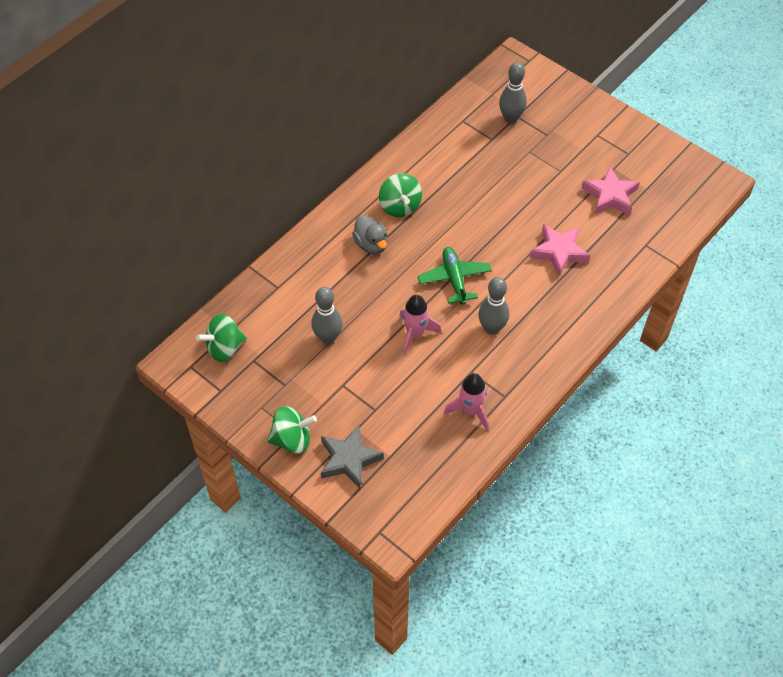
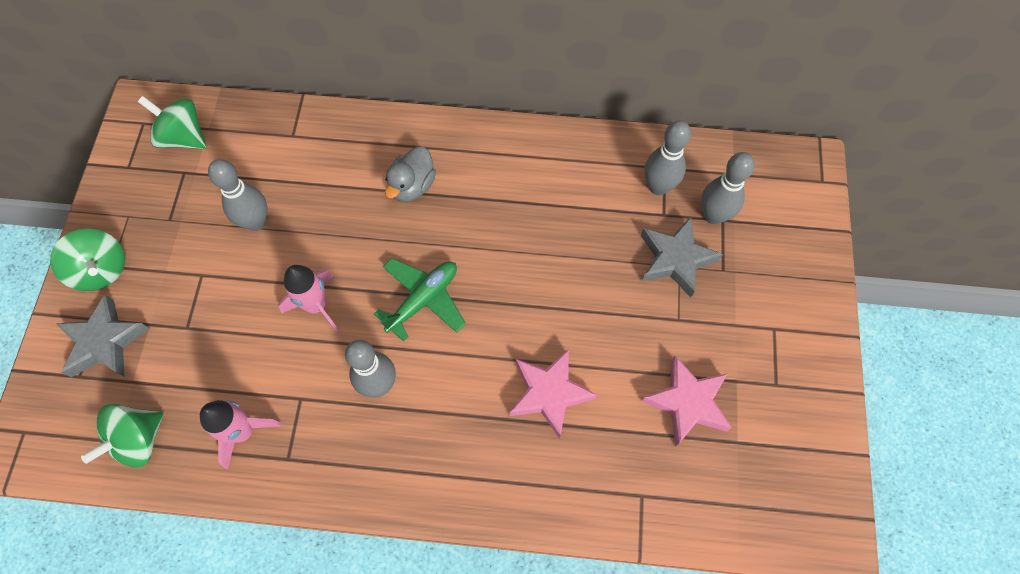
camera: 55 degrees right, 10 degrees up
(400, 206) = (487, 181): green spinning top -> green spinning top (138, 440)
(472, 131) = (658, 186): none -> grey bowling pin
(523, 150) = (675, 259): none -> grey star

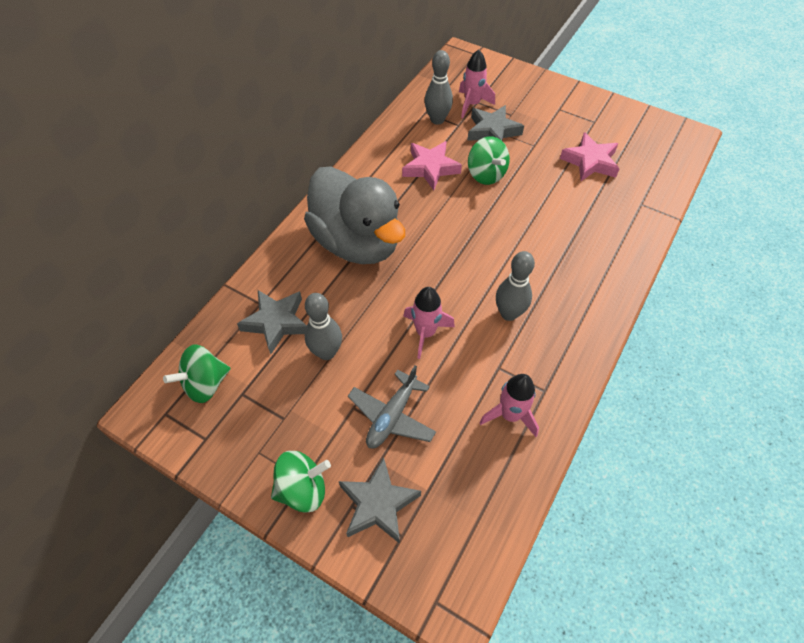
camera: 65 degrees left, 10 degrees down
(138, 440) = (485, 498): green spinning top -> green spinning top (486, 174)
(203, 314) = (392, 416): none -> grey plane
(274, 161) = (276, 322): none -> grey star
(412, 186) = (357, 242): grey duck -> grey duck, size x2.31
(423, 300) = (455, 266): green plane -> none
(549, 393) = (556, 223): pink star -> pink star (430, 168)
(713, 215) = (472, 104): grey bowling pin -> pink rocket

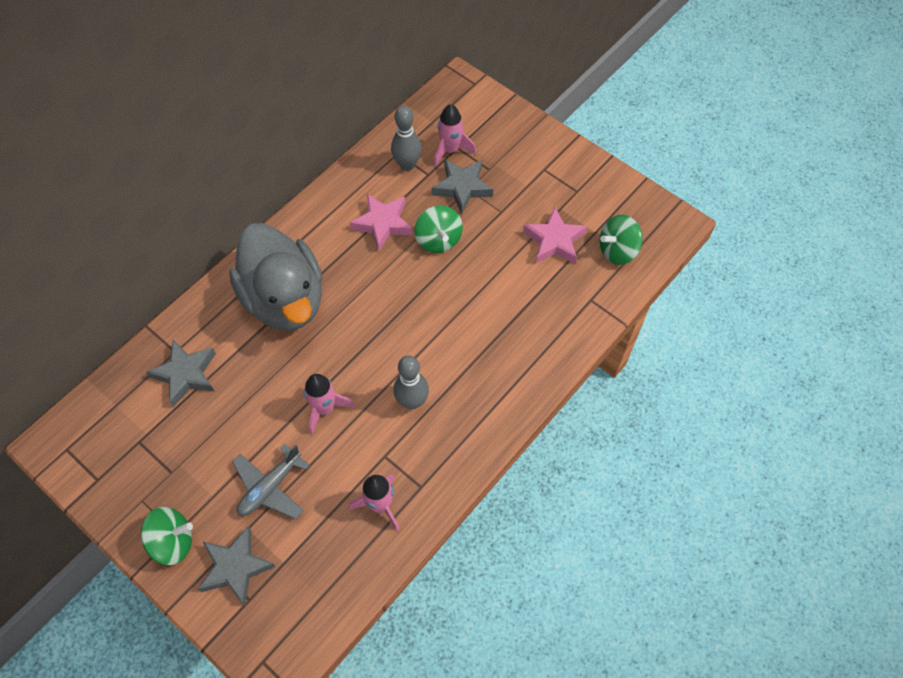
camera: 10 degrees right, 5 degrees up
(205, 384) = (107, 426): green spinning top -> green spinning top (617, 250)
(326, 352) = (226, 413): grey bowling pin -> none

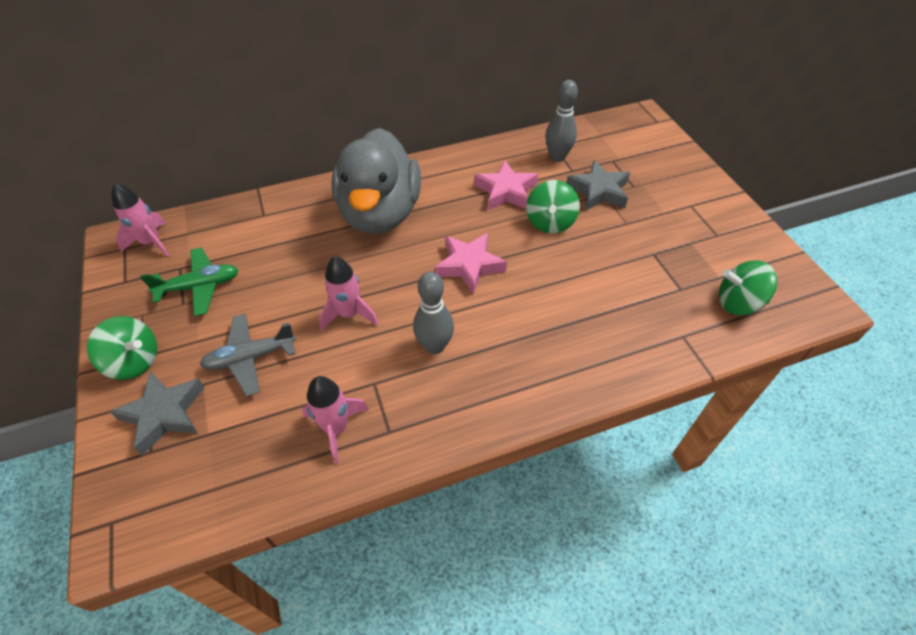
camera: 30 degrees right, 10 degrees down
(173, 449) = (199, 286): none -> green plane
(186, 374) = (257, 235): grey star -> none
(450, 150) = (604, 160): pink rocket -> pink rocket (151, 243)
(554, 241) = (669, 267): pink star -> pink star (469, 265)

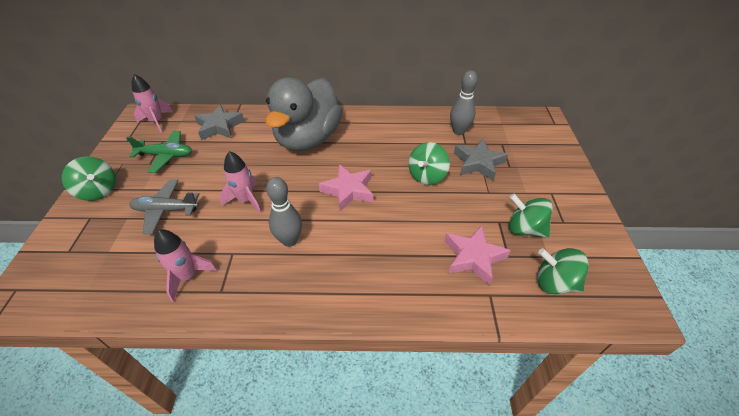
camera: 20 degrees right, 5 degrees down
(164, 414) = (92, 230): grey star -> grey star (219, 126)
(506, 191) = (406, 146): pink star -> pink star (473, 257)
(683, 254) = (524, 229): none -> green spinning top

